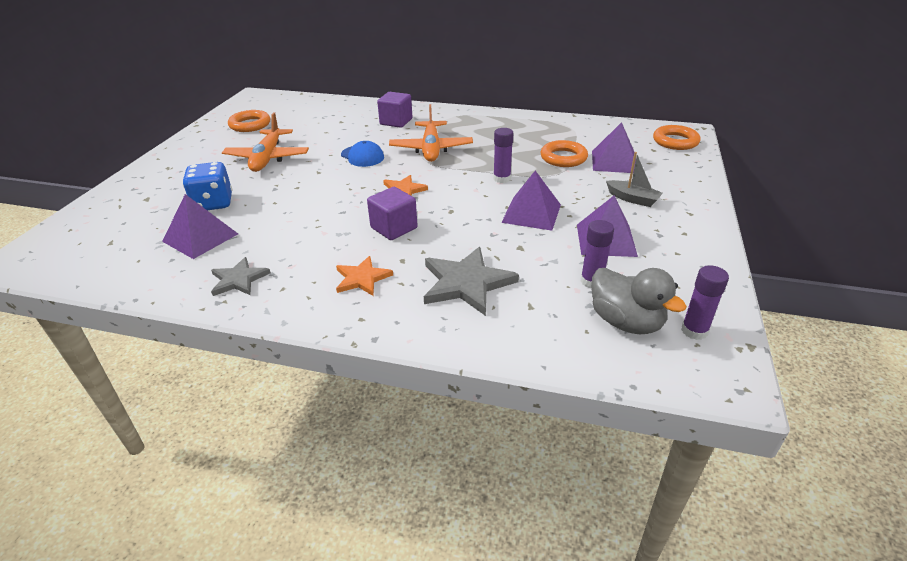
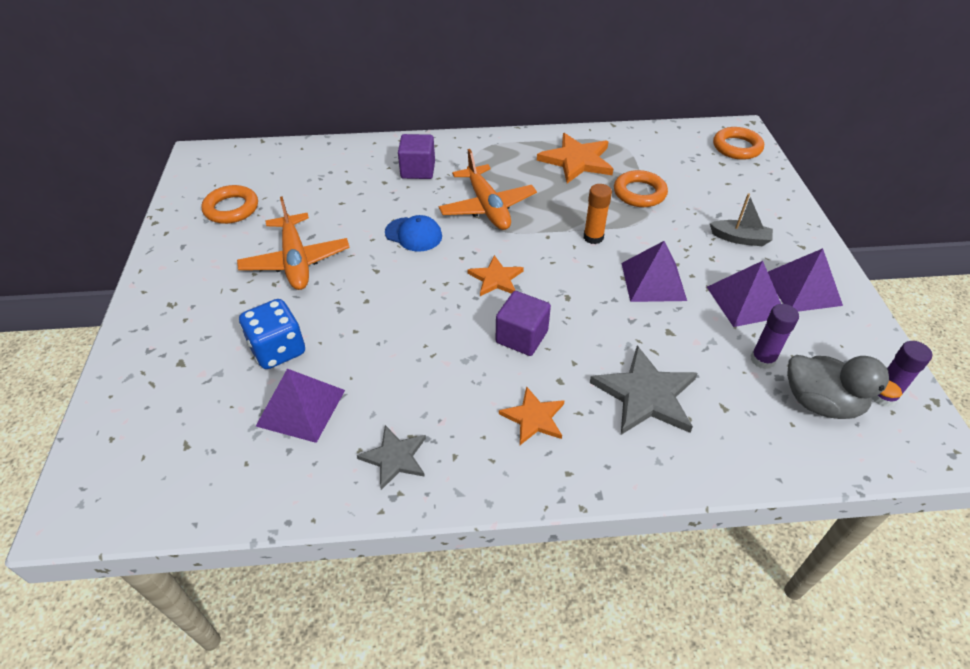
camera: 20 degrees left, 10 degrees up
(502, 178) = (593, 237): purple glue stick -> orange glue stick
(525, 132) = (577, 160): none -> orange star
(614, 161) = (693, 188): purple pyramid -> purple pyramid (802, 289)

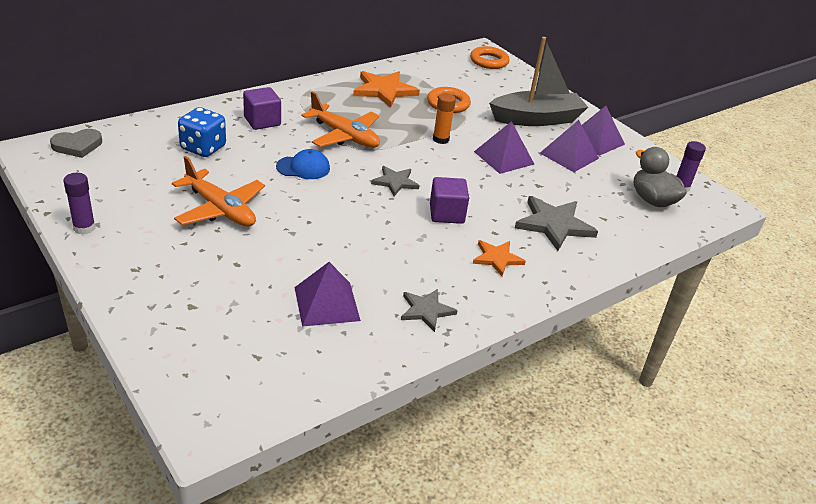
camera: 35 degrees left, 10 degrees down
(231, 208) = (116, 185): orange ring -> none
(235, 159) = (77, 146): none -> grey heart
(278, 350) = (269, 273): blue dice -> blue dice (203, 148)
(496, 278) = (395, 182): orange star -> grey star
(740, 239) = (536, 119): grey boat -> grey boat, size x2.12
(762, 359) = (604, 186): purple glue stick -> purple glue stick (84, 228)
(820, 403) = (652, 200): grey duck -> grey duck turned 120 degrees counterclockwise

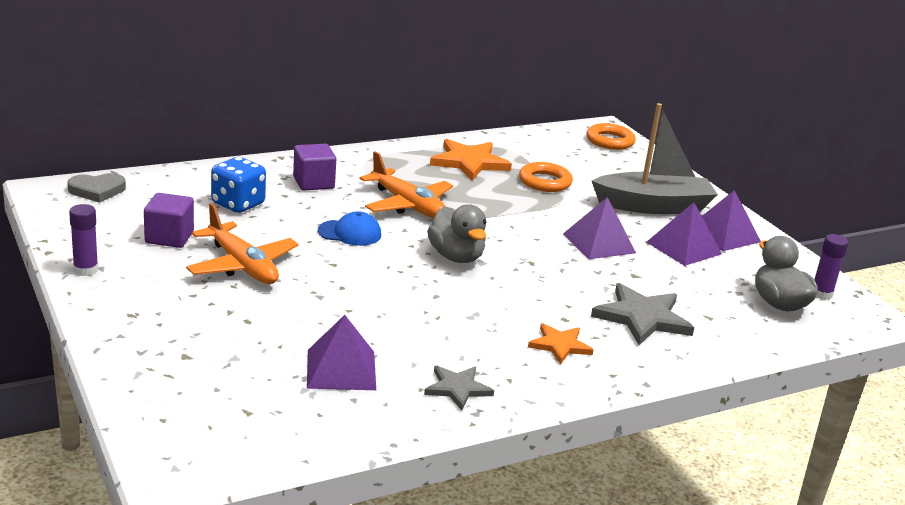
camera: 10 degrees right, 10 degrees down
(395, 182) = (456, 257): grey star -> grey duck
(441, 139) = (525, 218): orange glue stick -> none
(446, 214) = (510, 294): purple cube -> purple cube (169, 237)

